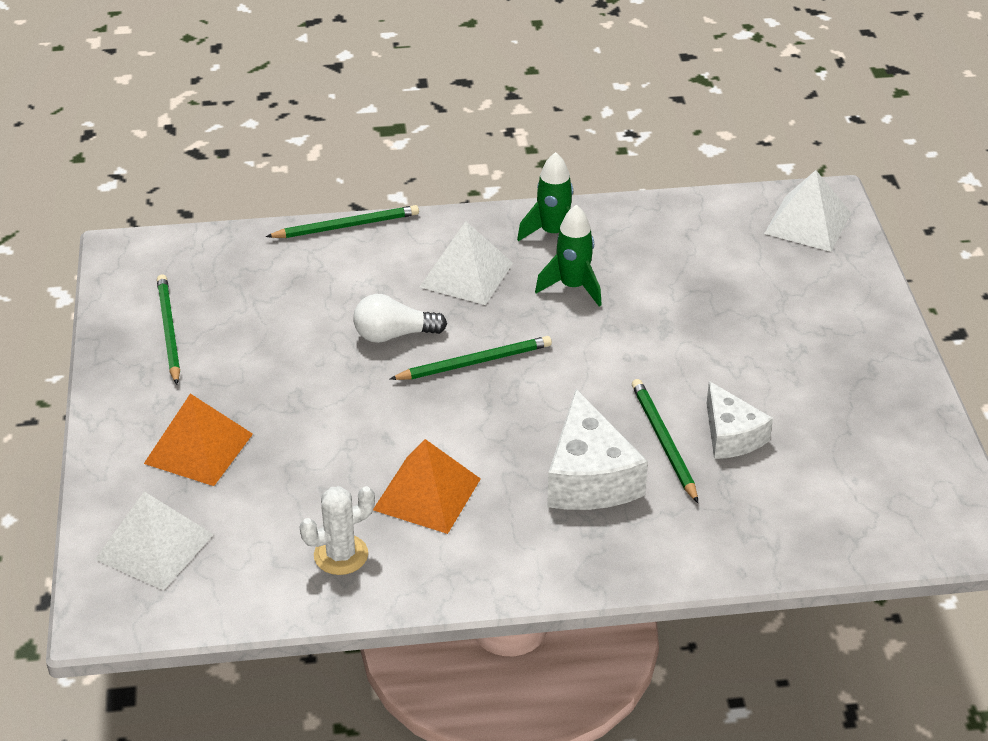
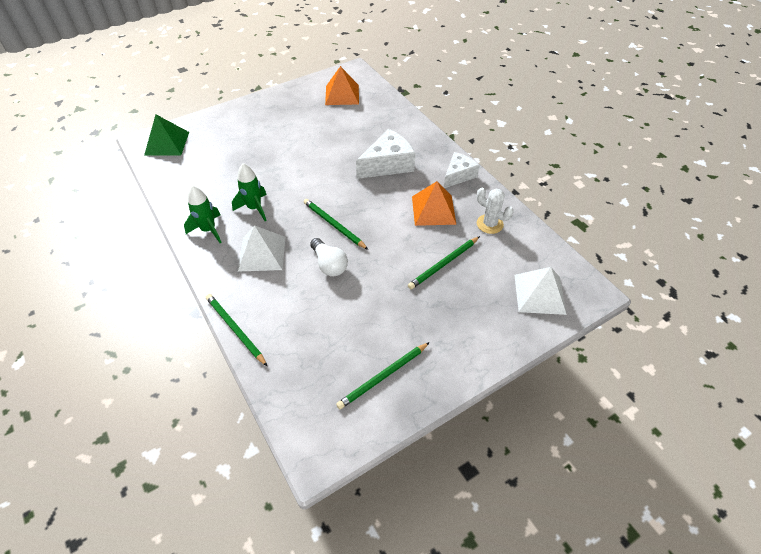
camera: 115 degrees left, 10 degrees up
(198, 448) = (466, 309): orange pyramid -> orange pyramid (342, 95)
(663, 441) = (352, 150): green pencil -> green pencil (443, 264)
(731, 435) = (336, 133): white cheese -> white cheese (458, 175)
(807, 223) = (167, 143): white pyramid -> green pyramid

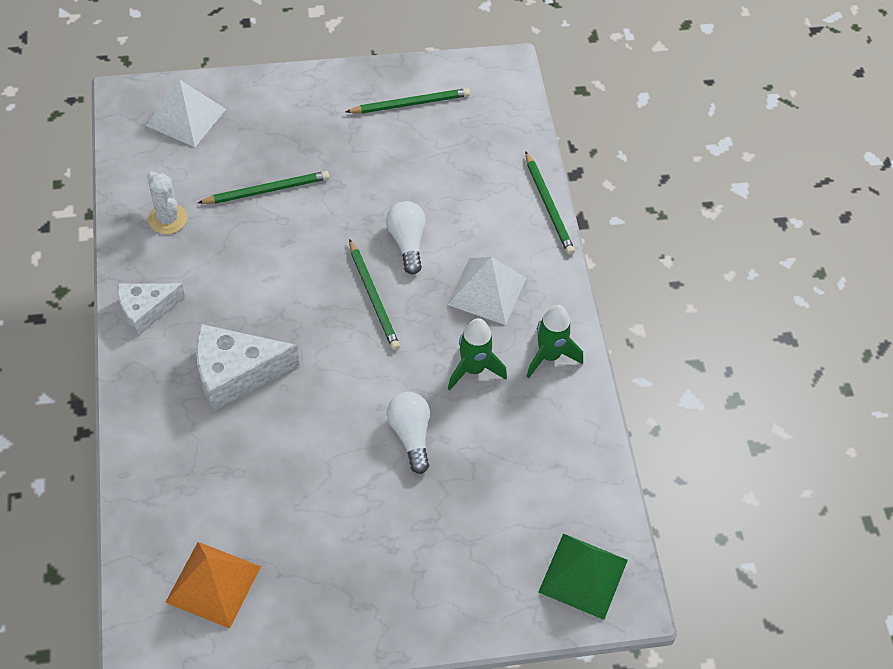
camera: 160 degrees left, 5 degrees up
(278, 168) = (410, 435): none -> white light bulb
(433, 210) = (225, 268): orange pyramid -> none

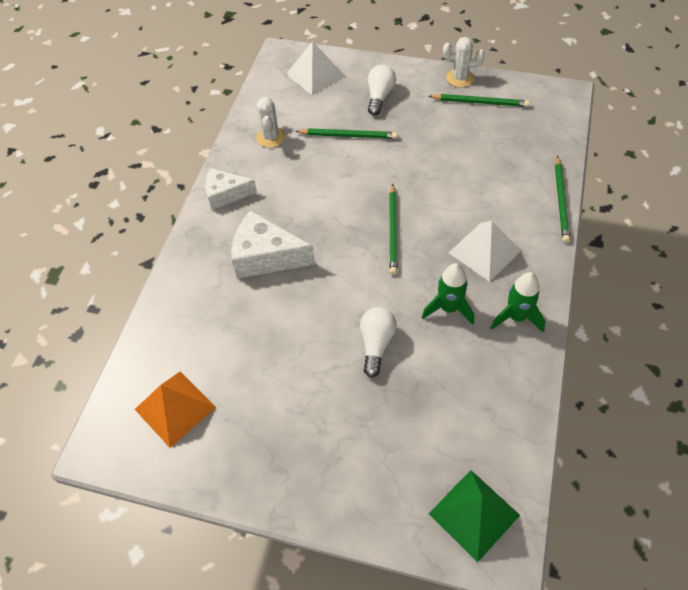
camera: 30 degrees right, 0 degrees up
(373, 77) = (460, 78): none -> white cactus
(407, 242) = (436, 198): white light bulb -> white light bulb (379, 97)

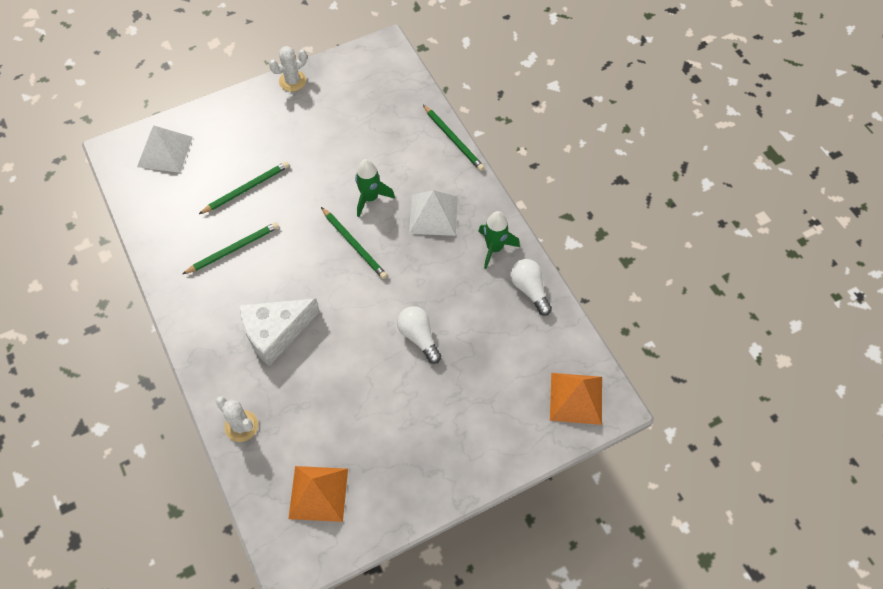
camera: 45 degrees left, 5 degrees up
(226, 194) = (191, 307): white cheese -> none
(271, 137) = (180, 232): white cactus -> white cactus (241, 426)
(379, 97) = (240, 138): white light bulb -> white light bulb (529, 290)
(448, 308) = (445, 275): green rocket -> green rocket (370, 198)
(474, 514) = (576, 398): green pyramid -> orange pyramid
(480, 102) = (327, 93): green pencil -> green pencil (233, 249)

